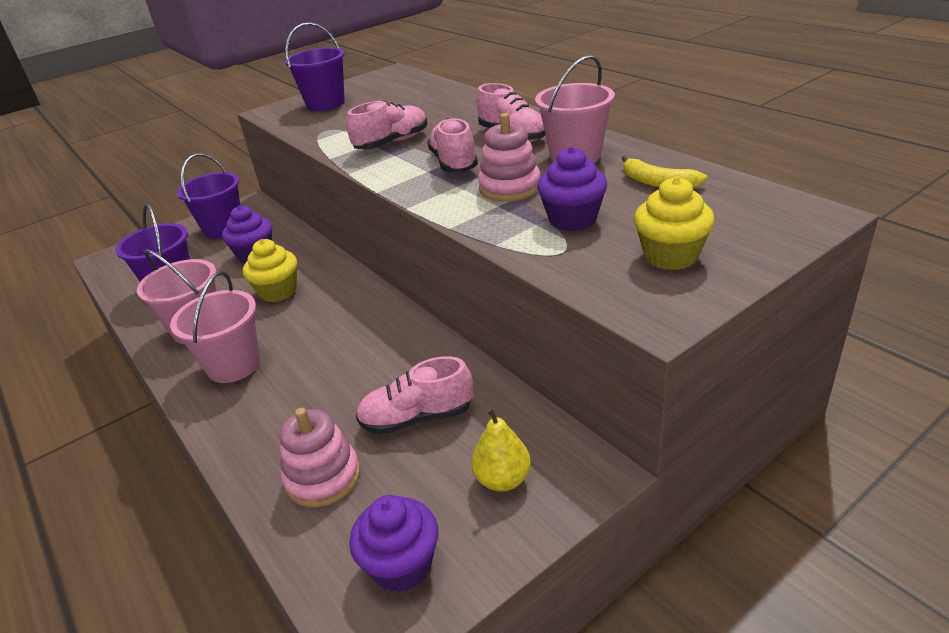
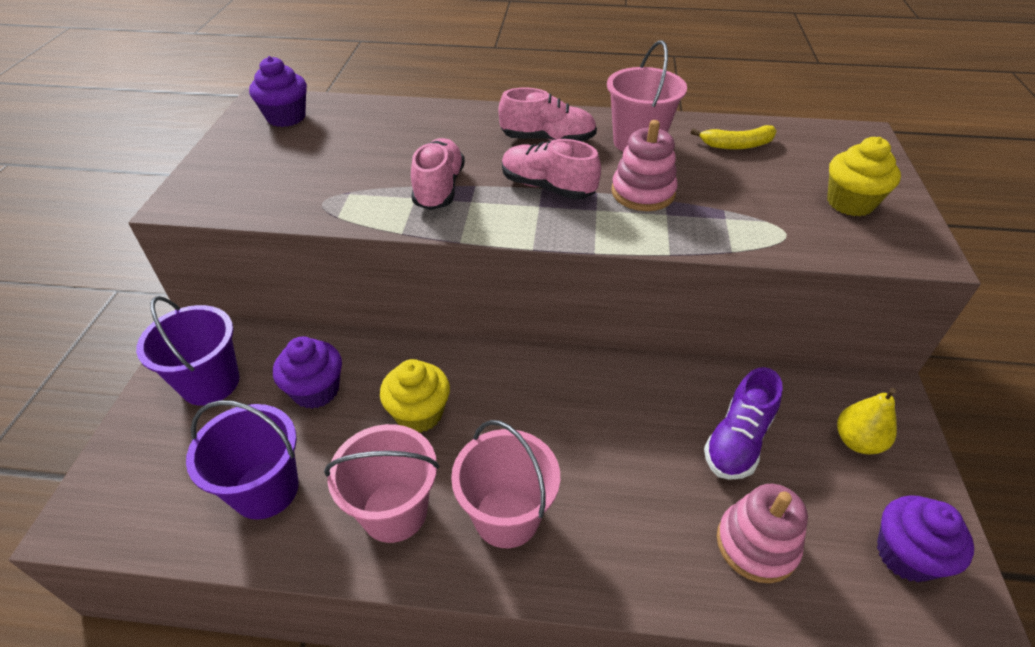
camera: 50 degrees left, 10 degrees up
(325, 104) = (252, 167): purple bucket -> none
(417, 418) = (737, 441): pink shoe -> purple shoe
(572, 219) = (741, 202): purple cupcake -> purple cupcake (286, 117)

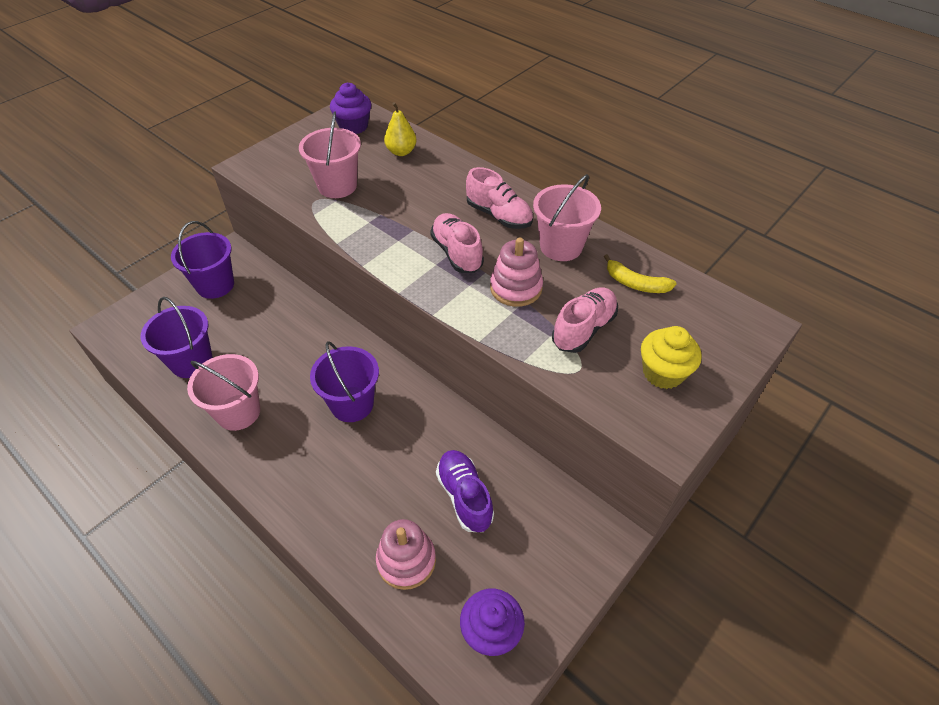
camera: 35 degrees right, 5 degrees up
(316, 390) = (260, 319): purple cupcake -> none
(419, 413) = (299, 365): yellow cupcake -> none
(439, 188) = (389, 222): pink shoe -> pink shoe (583, 329)
(507, 516) = (289, 452): pink bucket -> pink bucket (337, 186)
(525, 420) = (352, 404): none -> purple bucket
(737, 441) = (464, 496): purple shoe -> purple shoe turned 90 degrees clockwise
(857, 441) = (545, 549): yellow pear -> yellow pear (401, 152)

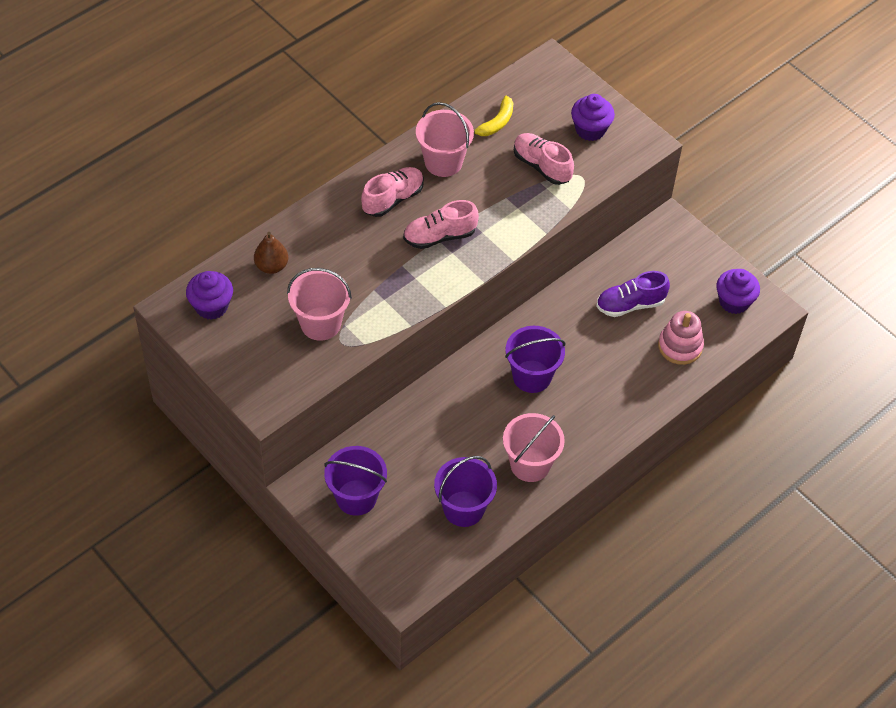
camera: 85 degrees left, 5 degrees up
(401, 152) = (271, 266): yellow pear -> brown pear
(516, 288) = (490, 201): pink stacking toy -> none
(663, 373) = (590, 129): yellow cupcake -> purple cupcake

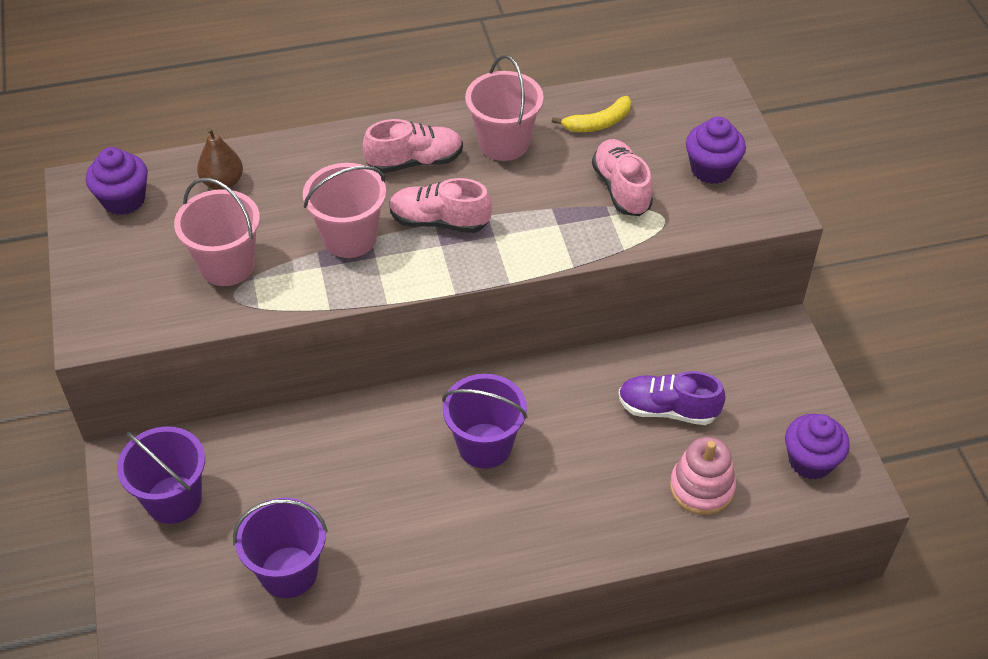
camera: 30 degrees right, 5 degrees down
(530, 464) = (409, 554): pink bucket -> pink bucket (350, 238)

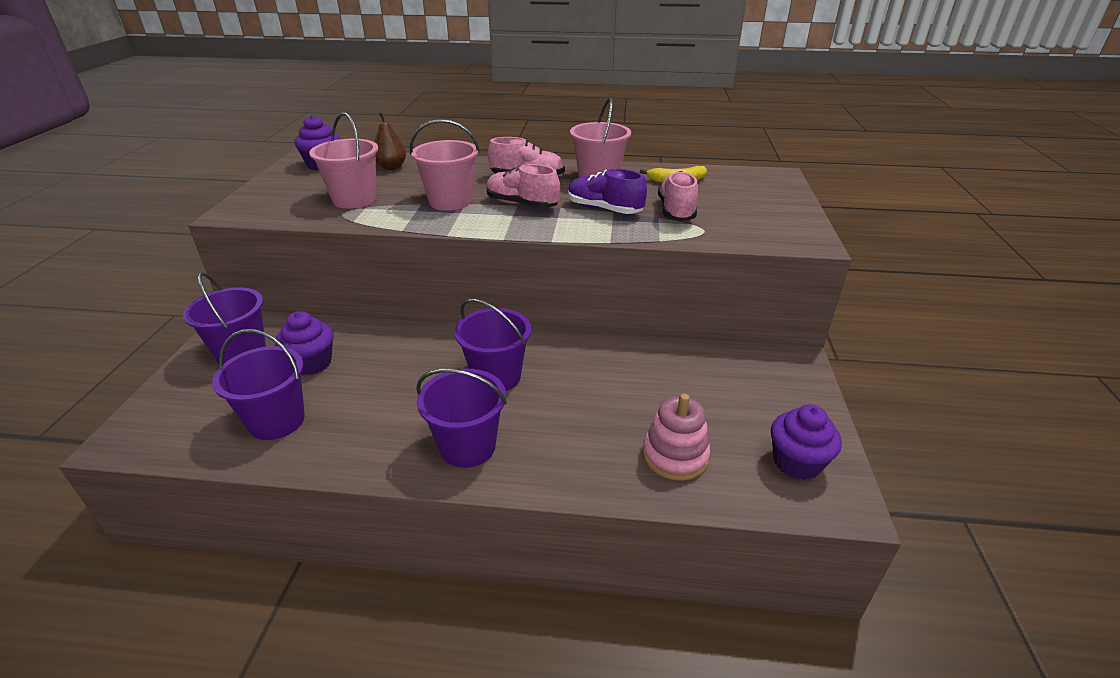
camera: 20 degrees right, 15 degrees down
(504, 539) = (468, 447): none -> purple bucket
(667, 409) = (668, 390): purple shoe -> purple shoe (604, 209)
(711, 169) = (758, 213): purple cupcake -> purple cupcake (312, 363)

